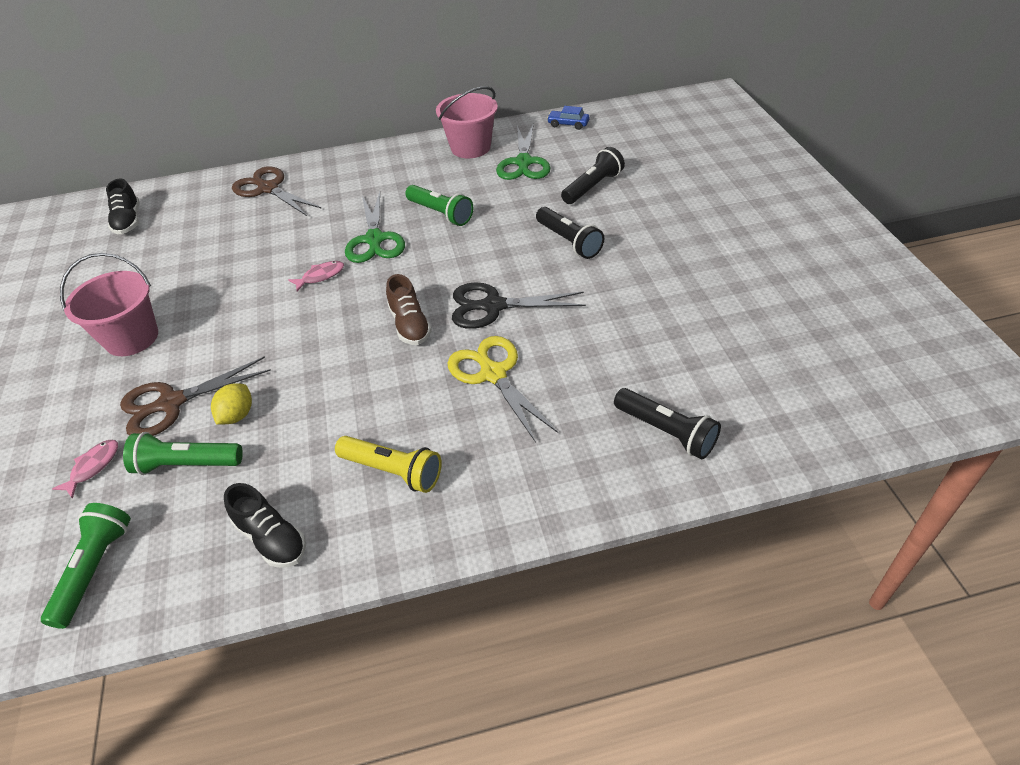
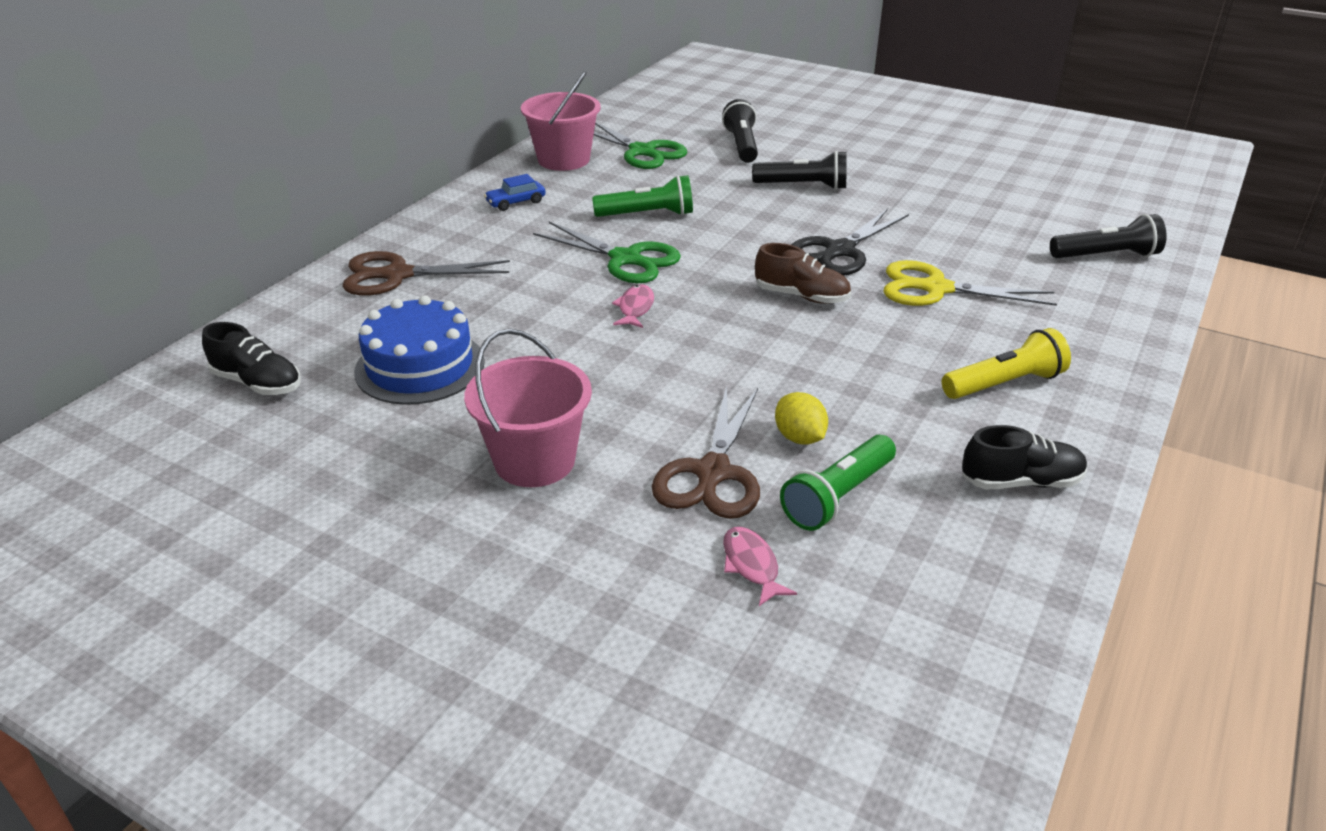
camera: 50 degrees left, 10 degrees down
(95, 569) = (938, 616): green flashlight -> none
(186, 251) = (420, 366): none -> blue cake
(568, 124) = (622, 112): blue car -> blue car (516, 202)

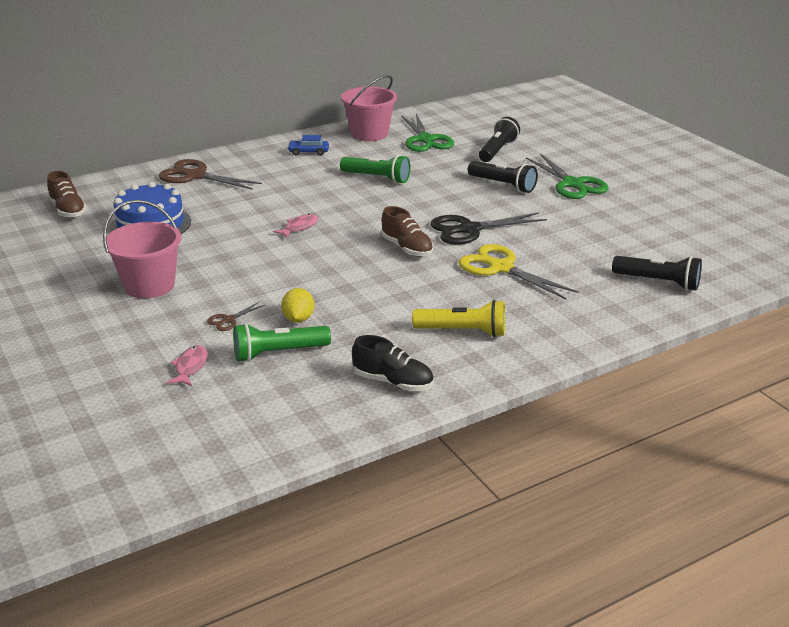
camera: 30 degrees right, 5 degrees down
(257, 383) = (68, 210): black shoe -> brown shoe
(626, 259) = (330, 200): green scissors -> green scissors (573, 184)
(712, 473) = (228, 320): brown scissors -> brown scissors, size x0.46

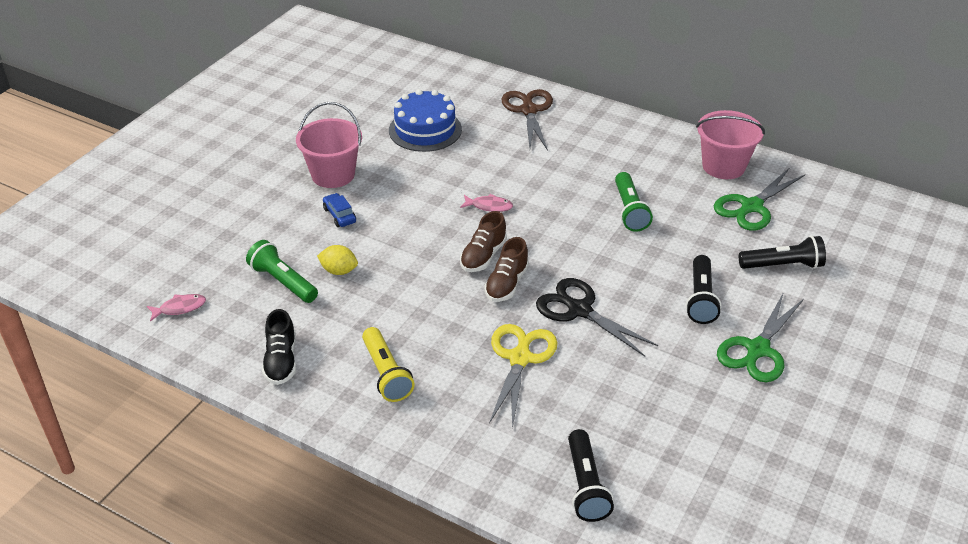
camera: 60 degrees right, 10 degrees up
(68, 210) = (412, 82): brown shoe -> brown shoe (483, 256)
(190, 367) = (237, 247): pink fish -> pink fish (180, 308)
(228, 320) = (311, 236): brown scissors -> none
(298, 319) = (339, 271): yellow lemon -> yellow lemon turned 45 degrees clockwise
(308, 152) = (640, 148): blue car -> blue car (339, 215)

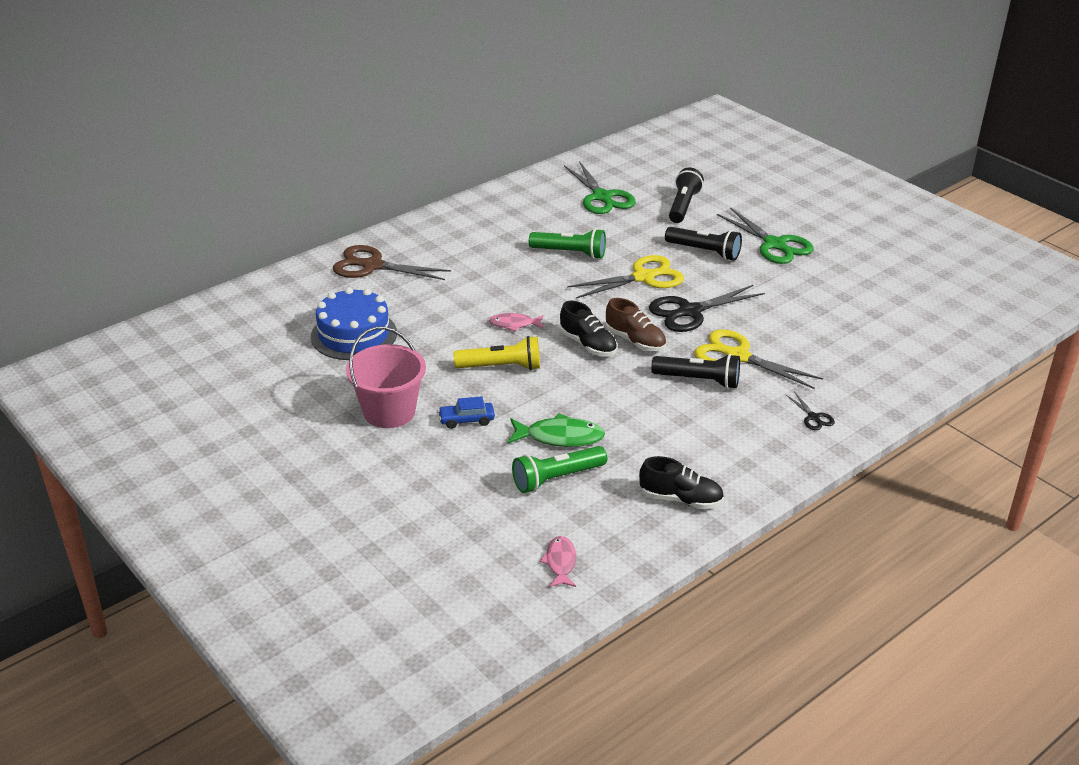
camera: 70 degrees left, 5 degrees down
(339, 271) = (560, 437): yellow lemon -> green fish
(386, 374) = (726, 435): yellow flashlight -> yellow flashlight (501, 367)
(443, 433) = (814, 417): none -> black scissors
(483, 256) = (588, 345): brown shoe -> black shoe
(489, 206) = (514, 324): pink fish -> pink fish turned 120 degrees counterclockwise
(586, 485) = (894, 359): black flashlight -> black flashlight (698, 380)
(621, 266) = (644, 277): none -> yellow scissors
(723, 166) = (538, 193): pink bucket -> none

